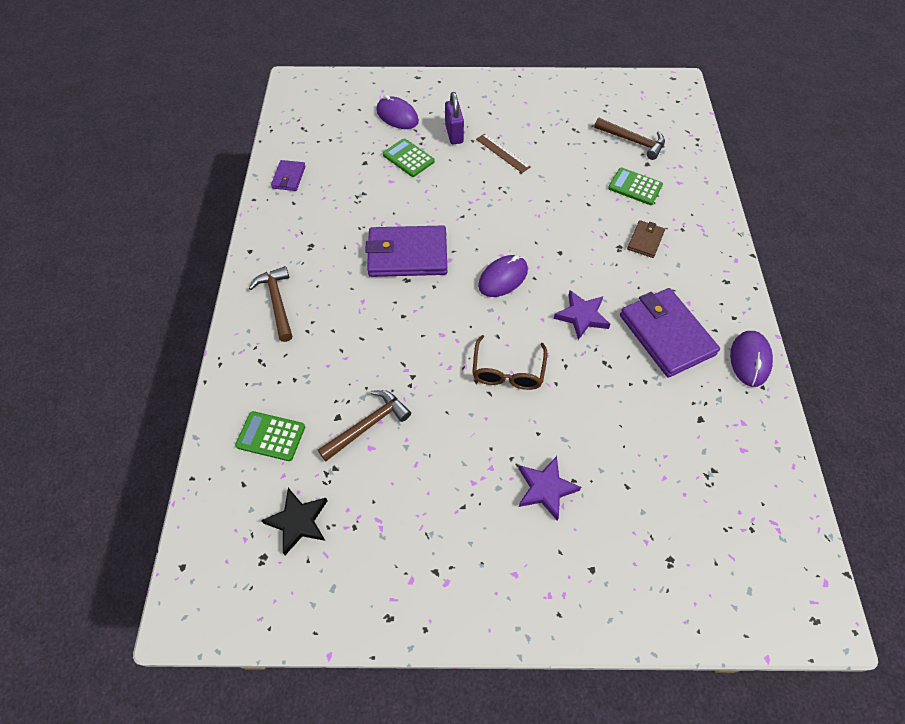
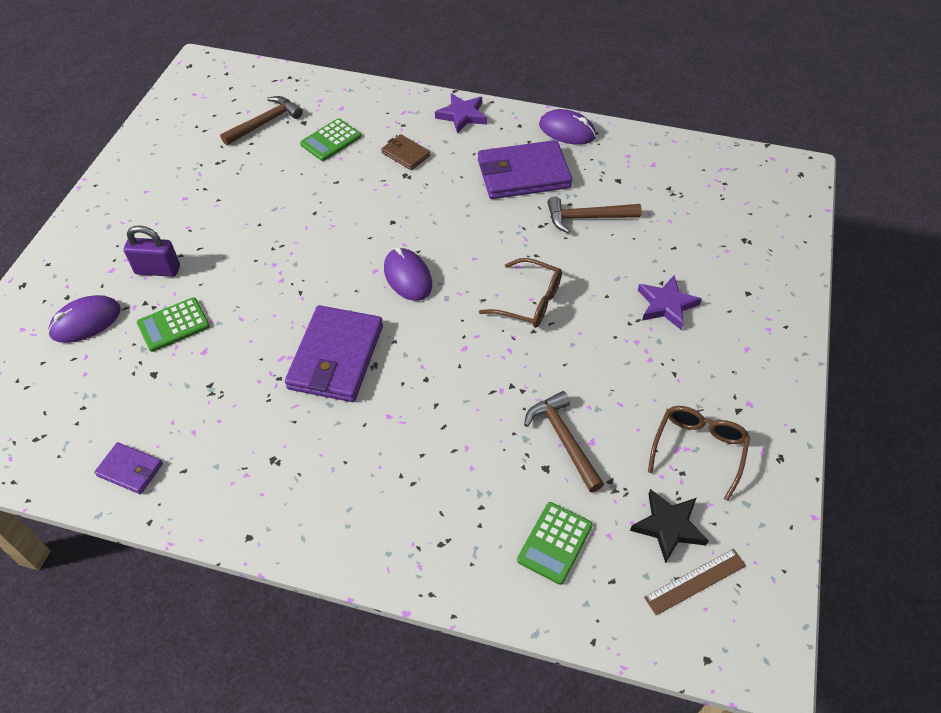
camera: 75 degrees left, 5 degrees down
(277, 302) = (355, 512): brown hammer -> brown hammer (587, 218)
(381, 538) = (698, 450): none -> brown glasses
(502, 153) = (219, 232): brown ruler -> brown ruler (695, 581)
(582, 316) = (481, 227): purple star -> purple star (462, 115)

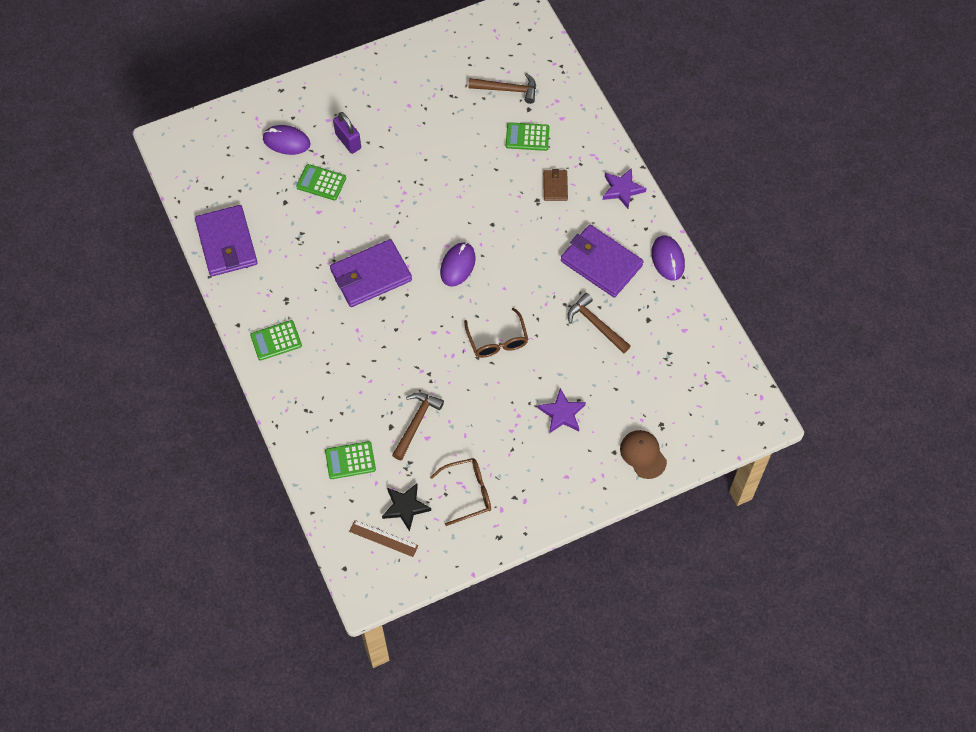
camera: 50 degrees right, 10 degrees up
(130, 470) = (226, 243): purple wallet -> purple wallet, size x2.00
(315, 509) = (276, 340): none -> green calculator
(769, 273) = (643, 454): none -> brown cap

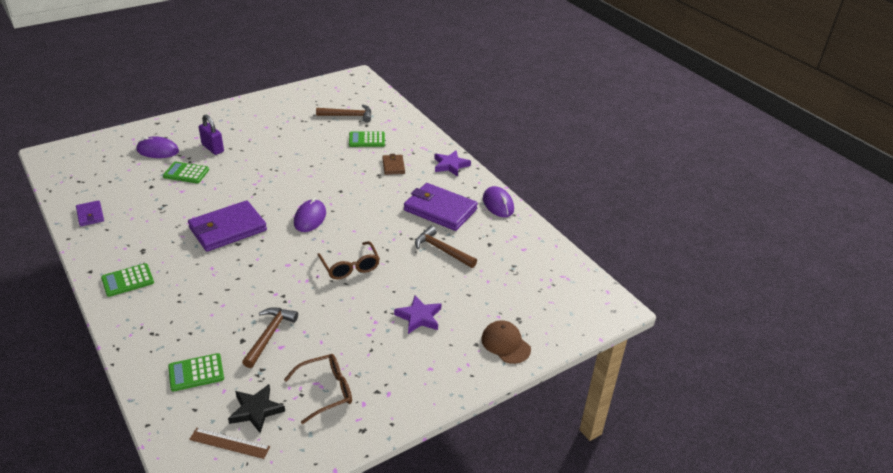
camera: 10 degrees left, 25 degrees down
(226, 243) = (90, 215): purple wallet -> purple wallet, size x0.50

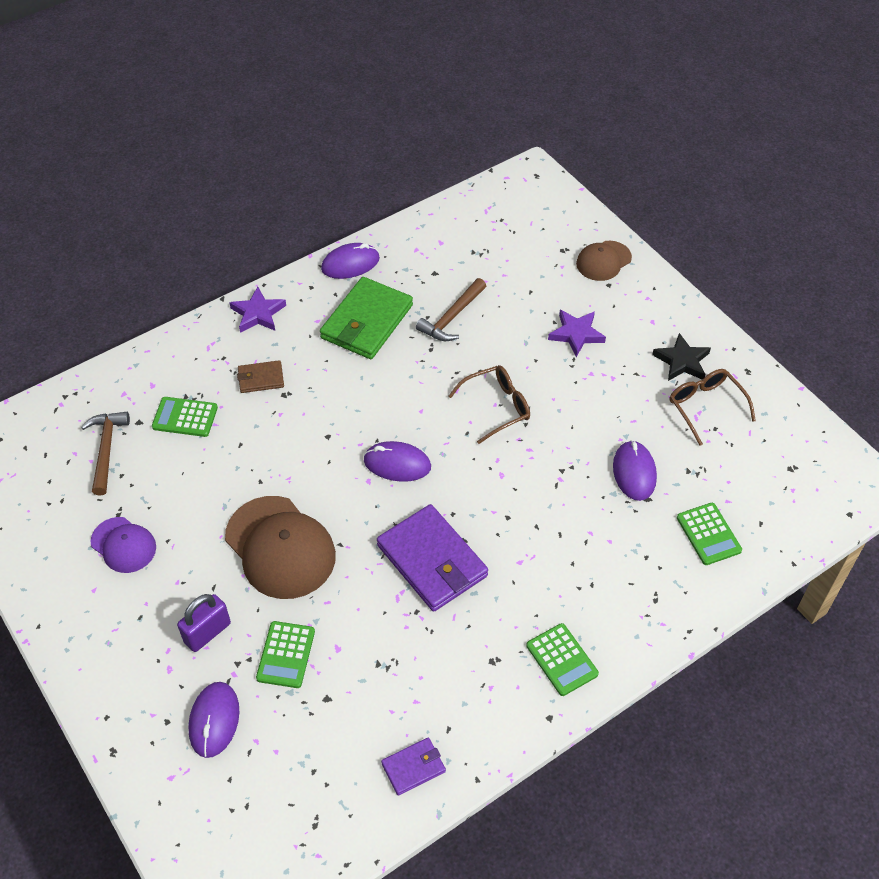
camera: 90 degrees left, 15 degrees up
(229, 443) = (795, 480): brown ruler -> none
(256, 410) = (747, 465): black star -> black star (682, 361)
(260, 172) = (280, 547): none -> brown cap
(269, 335) = (634, 472): brown hammer -> purple mouse
(280, 122) = (123, 545): none -> purple cap
(367, 140) = (185, 417): green calculator -> green calculator turned 105 degrees clockwise
(440, 210) = (366, 322): purple wallet -> green wallet

